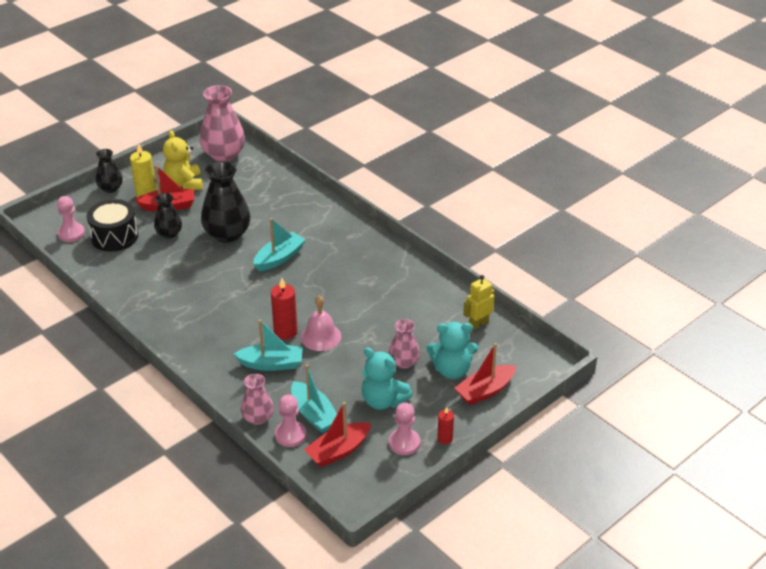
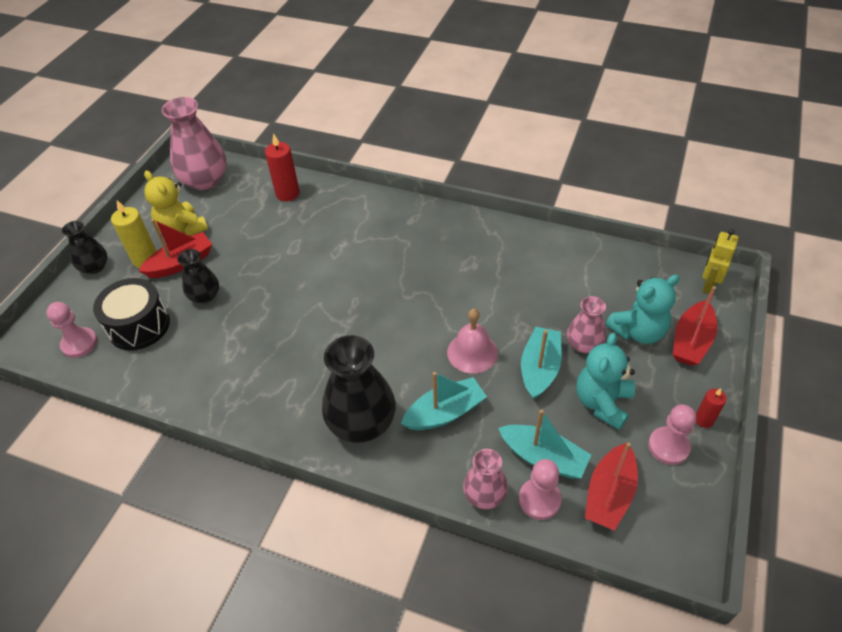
camera: 25 degrees left, 10 degrees up
(227, 234) = (274, 270): black vase -> black vase (362, 422)
(279, 258) = (354, 276): turquoise boat -> turquoise boat (539, 368)
(285, 332) = (429, 363): red candle -> red candle (287, 194)
(383, 401) = (602, 402): turquoise teddy bear -> turquoise teddy bear turned 105 degrees clockwise
(478, 324) = (617, 267): yellow robot -> yellow robot (708, 285)

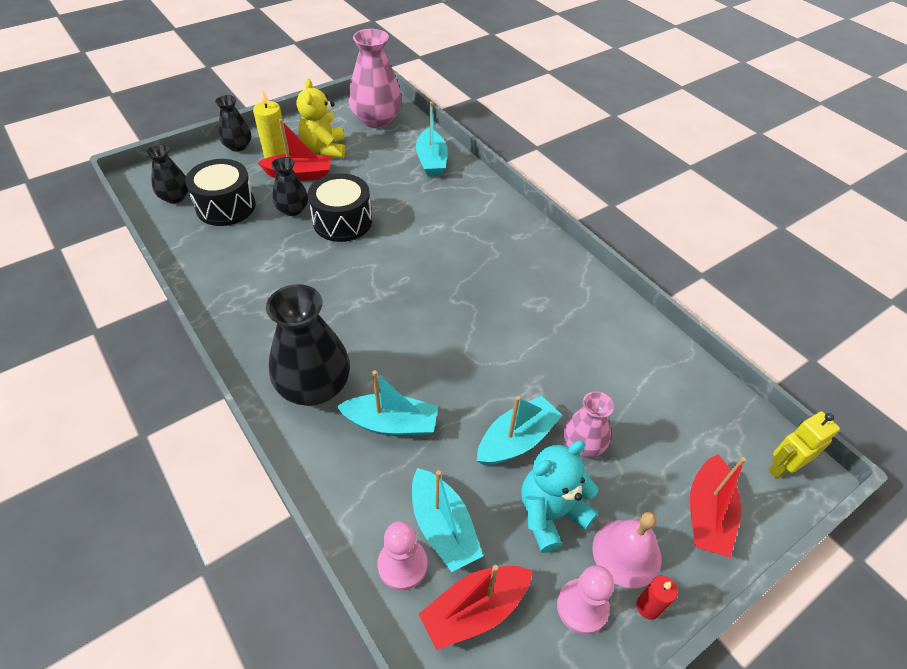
camera: 30 degrees right, 0 degrees up
(79, 343) = (175, 197): pink pawn -> black vase
(259, 283) = (342, 221): none -> black drum
(287, 194) = (431, 161): red candle -> turquoise boat
(472, 352) = (466, 385): pink bell -> pink bell (626, 553)
(484, 495) = (357, 523): pink vase -> none
(638, 331) = (654, 467): turquoise teddy bear -> none
(691, 341) = (707, 514): red boat -> red boat turned 45 degrees counterclockwise

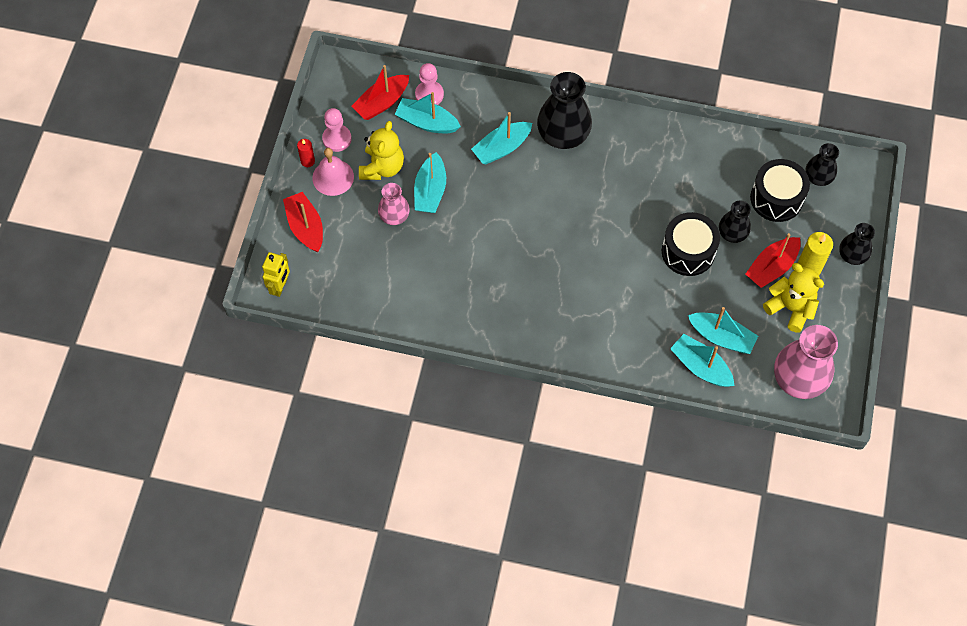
camera: 140 degrees right, 15 degrees up
(394, 165) = (721, 337): none -> turquoise boat
(475, 610) = (382, 103): red boat -> red boat turned 150 degrees counterclockwise
(550, 513) = (382, 167): turquoise teddy bear -> yellow teddy bear

